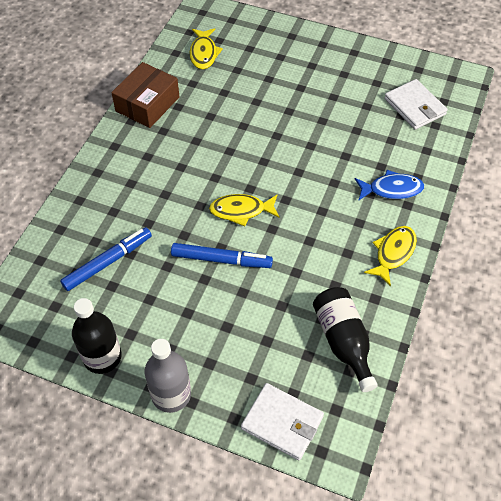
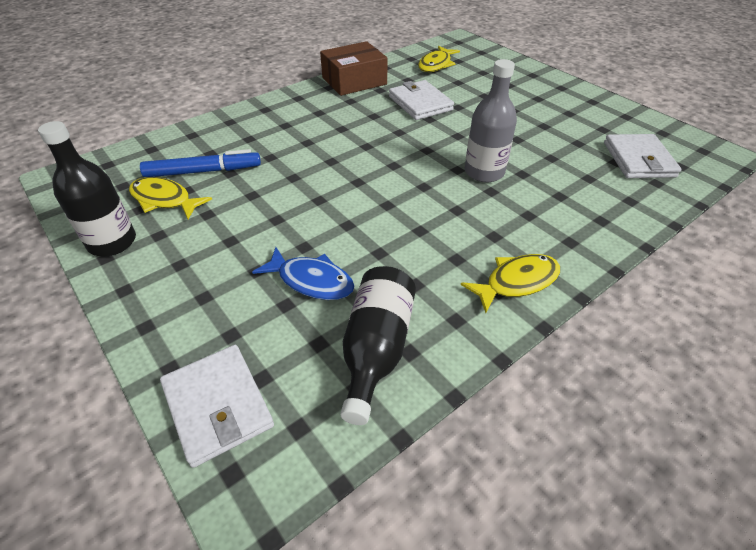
camera: 30 degrees right, 10 degrees down
(171, 394) = (134, 308): grey bottle -> grey bottle (484, 172)
(221, 260) = (309, 210): blue marker -> none
(223, 110) = (420, 103): none -> white wallet
(241, 211) = (368, 179): yellow fish -> yellow fish (164, 200)
(391, 189) = (559, 220): blue fish -> blue fish (311, 281)

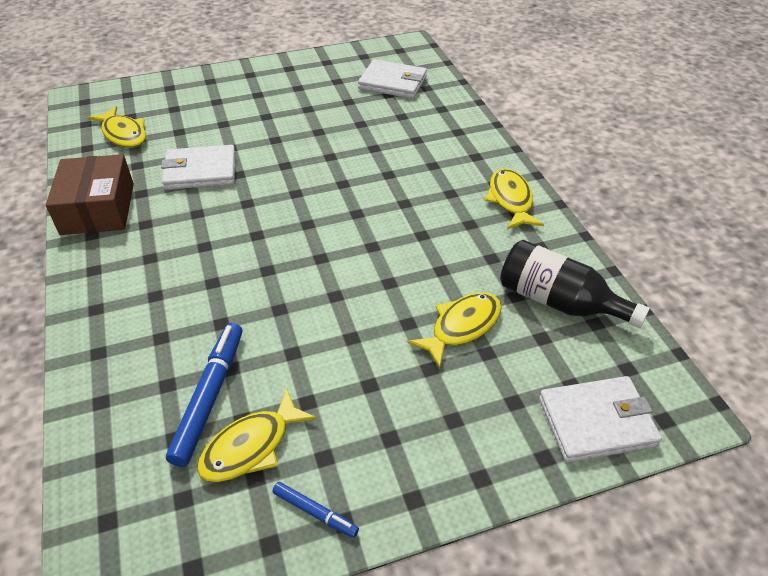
camera: 70 degrees left, 0 degrees up
(112, 242) = (315, 512): black bottle -> blue marker
(311, 281) = (462, 327): blue fish -> yellow fish
(484, 172) = (358, 169): grey bottle -> none

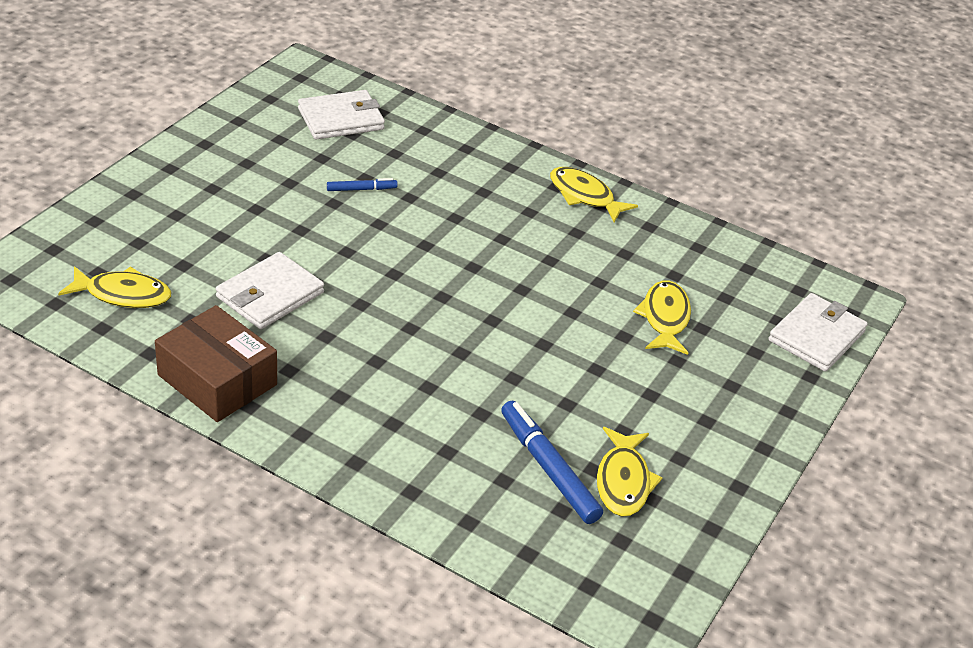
camera: 45 degrees left, 5 degrees down
(315, 512) = (716, 493): blue marker -> blue marker (361, 189)
(559, 302) = (708, 264): black bottle -> none

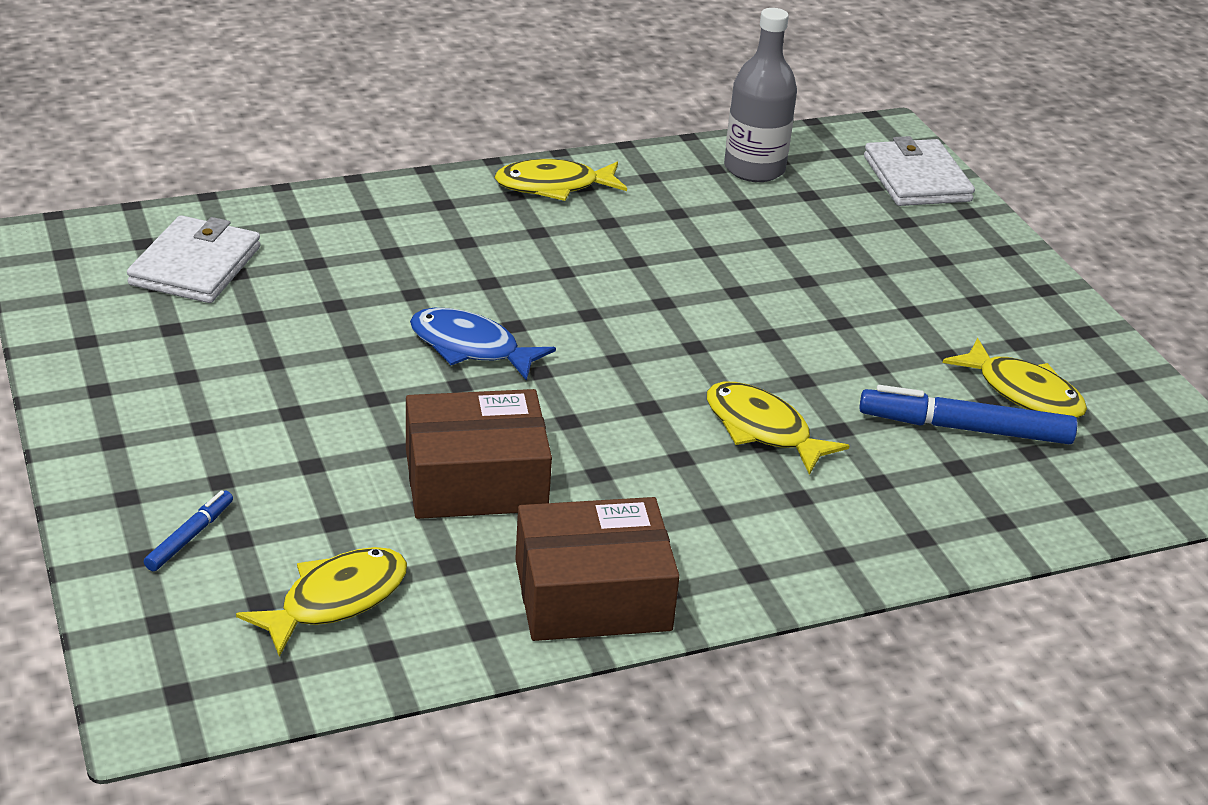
camera: 50 degrees left, 5 degrees down
(270, 295) = (475, 479): white wallet -> brown box
(361, 189) = (355, 318): blue marker -> blue marker (190, 537)
(384, 239) = (470, 347): none -> blue fish
(665, 318) = (804, 243): yellow fish -> yellow fish (762, 429)
(721, 262) = (754, 169): none -> grey bottle

